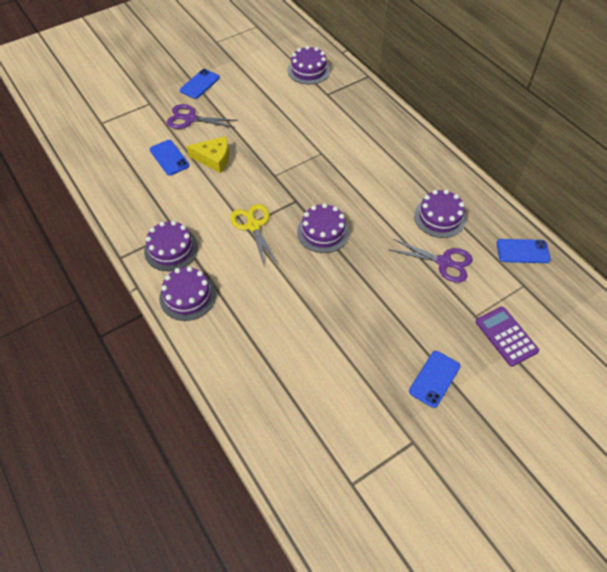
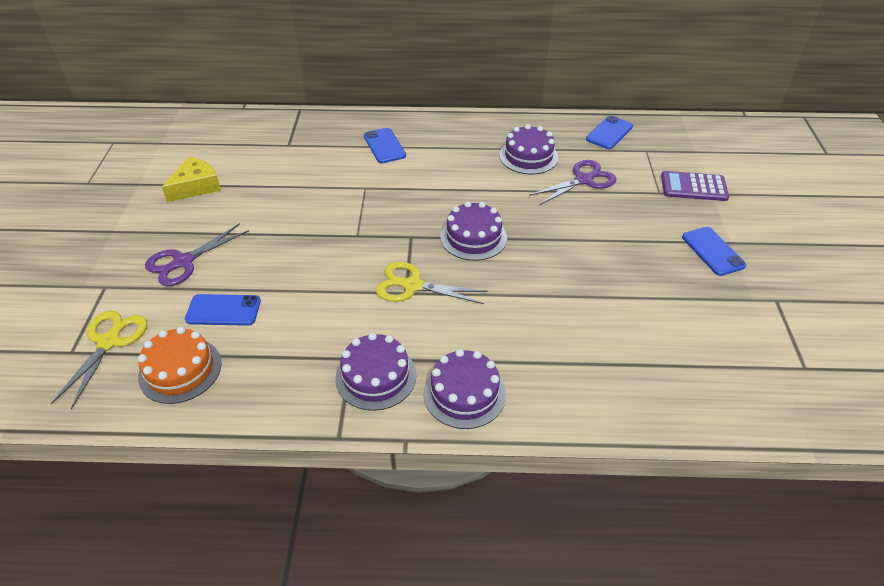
camera: 55 degrees left, 10 degrees down
(117, 131) = (109, 341): none -> yellow scissors
(118, 169) = (180, 370): none -> orange cake
(200, 84) = (137, 228): blue phone -> blue phone (384, 146)
(214, 158) = (274, 271): yellow cheese -> yellow cheese (196, 186)
(308, 70) = (236, 140): purple cake -> none

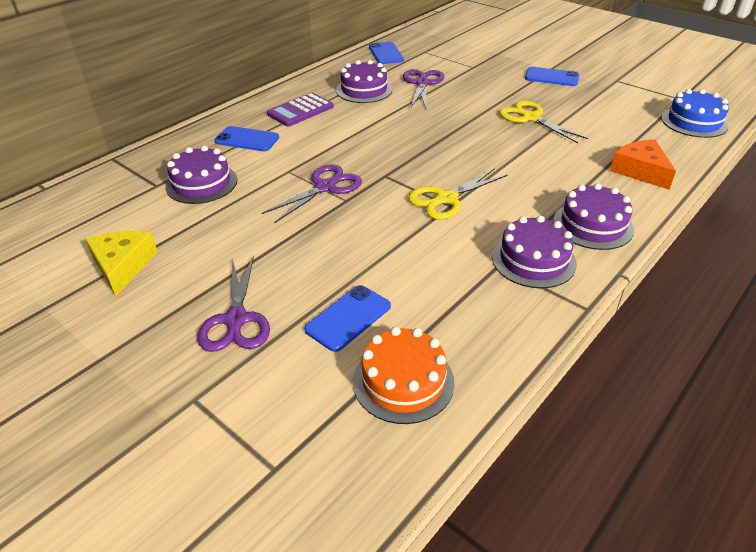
camera: 50 degrees left, 5 degrees down
(109, 341) = (295, 426): yellow scissors -> yellow scissors (530, 118)
(363, 216) = (325, 187): none -> purple scissors
(473, 237) = (424, 149): purple cake -> purple cake (201, 183)
(598, 391) = (640, 171): none -> orange cheese
(693, 187) = (483, 55): purple calculator -> purple calculator (300, 110)
(761, 398) = (694, 122): none -> blue cake

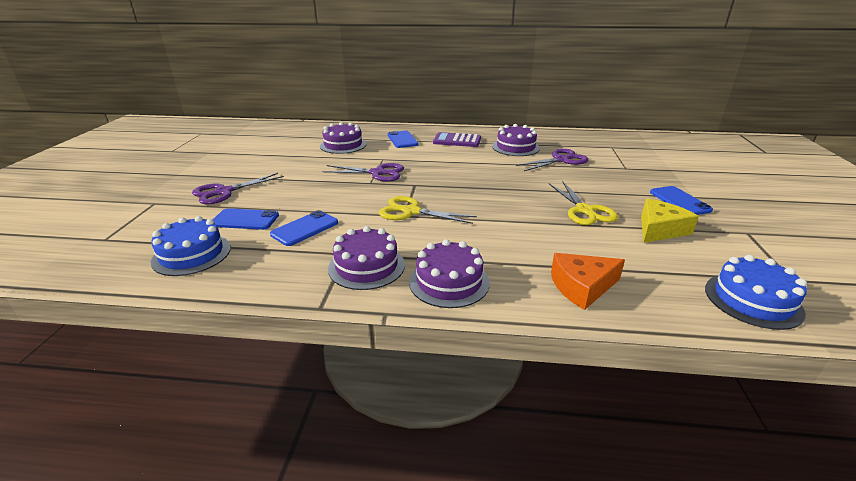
camera: 55 degrees right, 10 degrees down
(123, 266) = (252, 154): yellow cheese -> yellow cheese (659, 229)
(385, 53) = (580, 138): blue phone -> blue phone (305, 228)
(403, 381) = (192, 254): orange cake -> blue cake
(530, 118) = (585, 211): yellow scissors -> yellow scissors turned 150 degrees clockwise
(640, 171) = (582, 287): orange cheese -> orange cheese turned 135 degrees counterclockwise

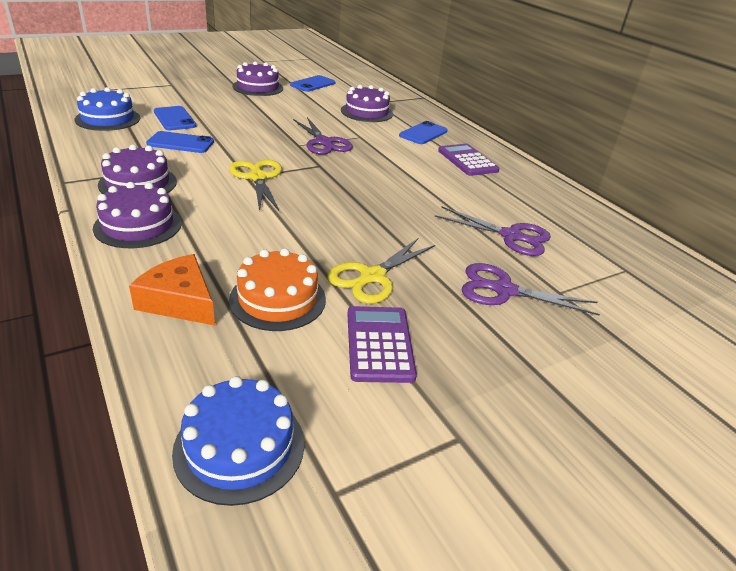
camera: 50 degrees right, 5 degrees up
(224, 192) = (213, 98): purple scissors -> purple scissors (503, 290)
(515, 147) = (504, 198): purple cake -> purple cake (258, 87)
(596, 248) = (278, 299): none -> orange cake
(659, 229) = (379, 344): yellow cheese -> purple calculator
(679, 201) = (498, 355): blue phone -> blue phone (313, 84)

